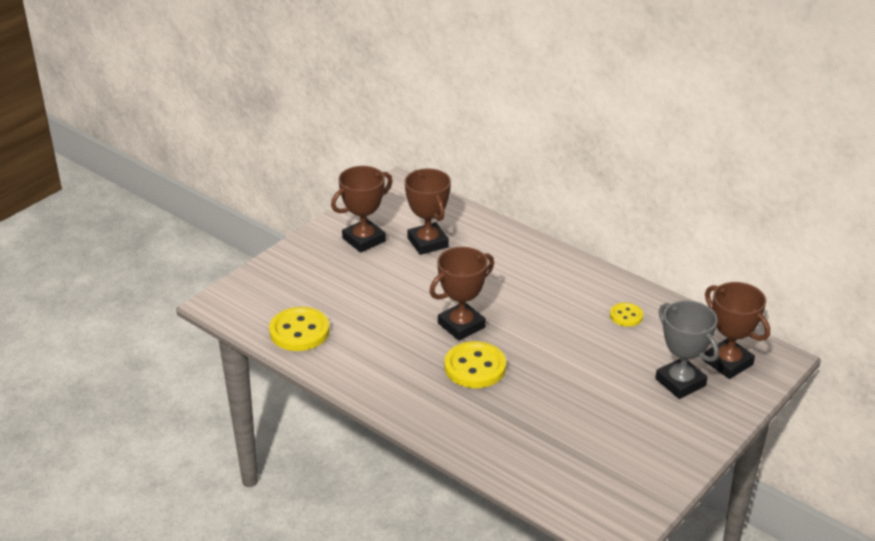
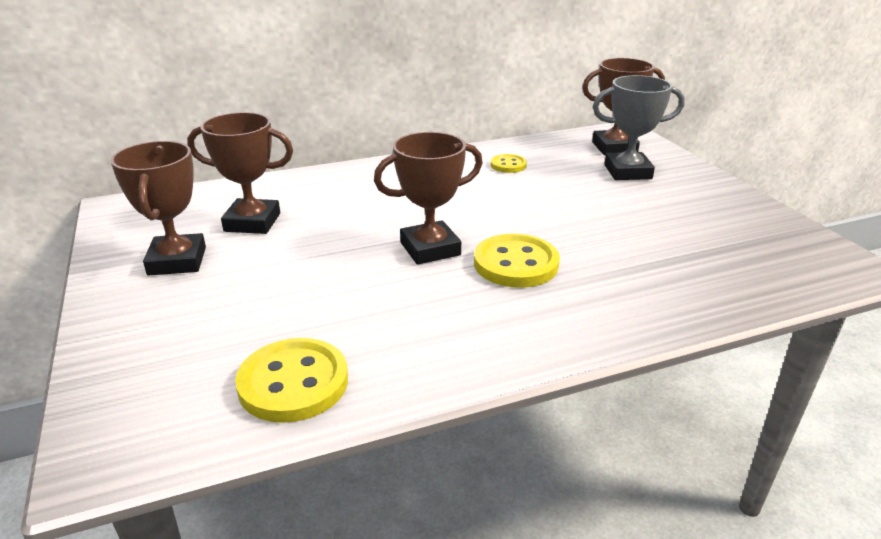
camera: 60 degrees left, 5 degrees down
(461, 325) = (430, 249): brown trophy -> brown trophy turned 75 degrees clockwise

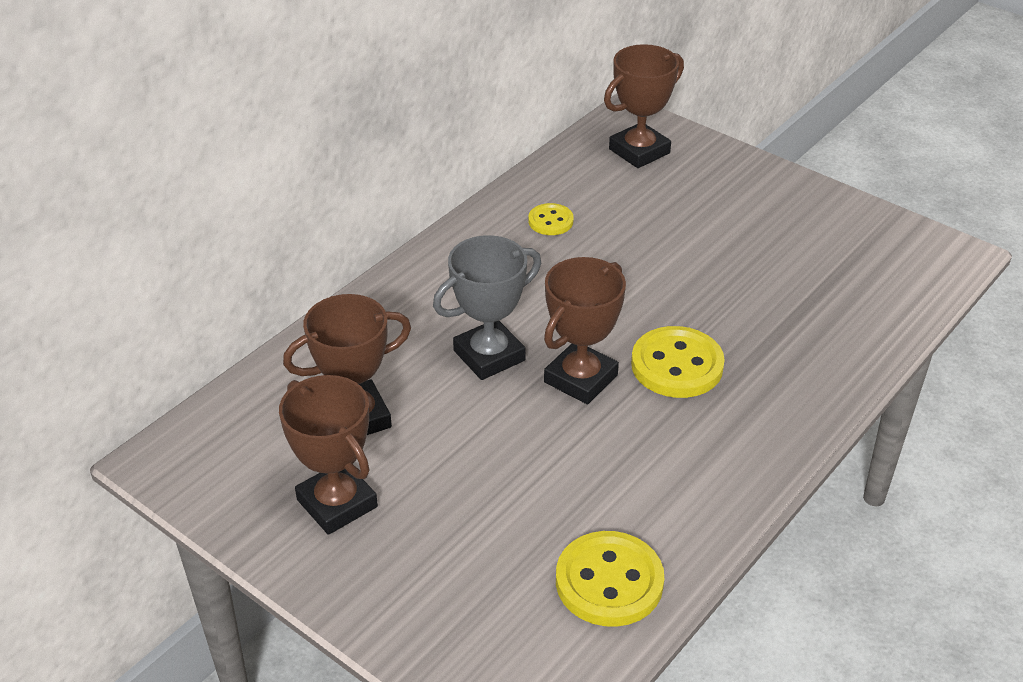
camera: 30 degrees left, 10 degrees up
(627, 172) = (681, 188): grey trophy -> grey trophy (489, 355)

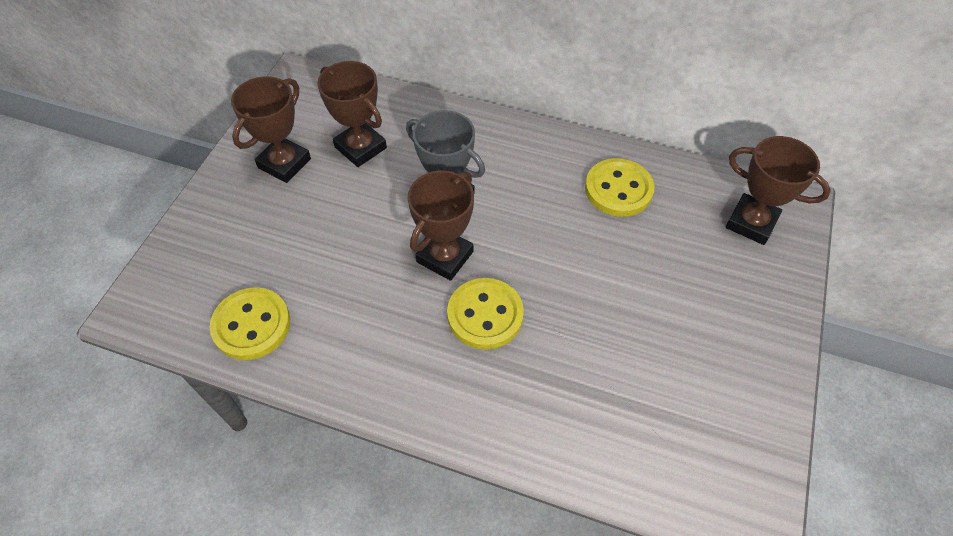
camera: 70 degrees right, 15 degrees up
(550, 221) = (618, 189): yellow button -> yellow button, size x1.80
(580, 379) = (445, 257): brown trophy -> brown trophy turned 75 degrees counterclockwise

